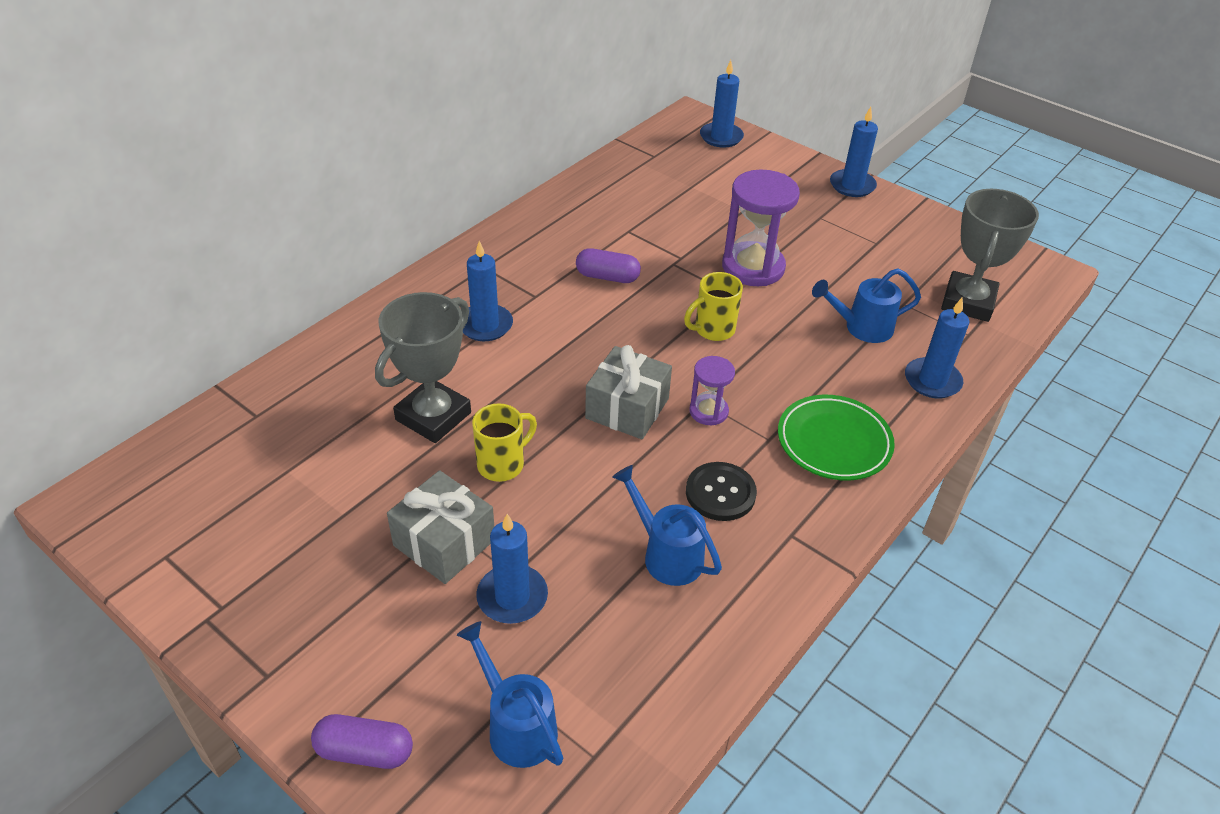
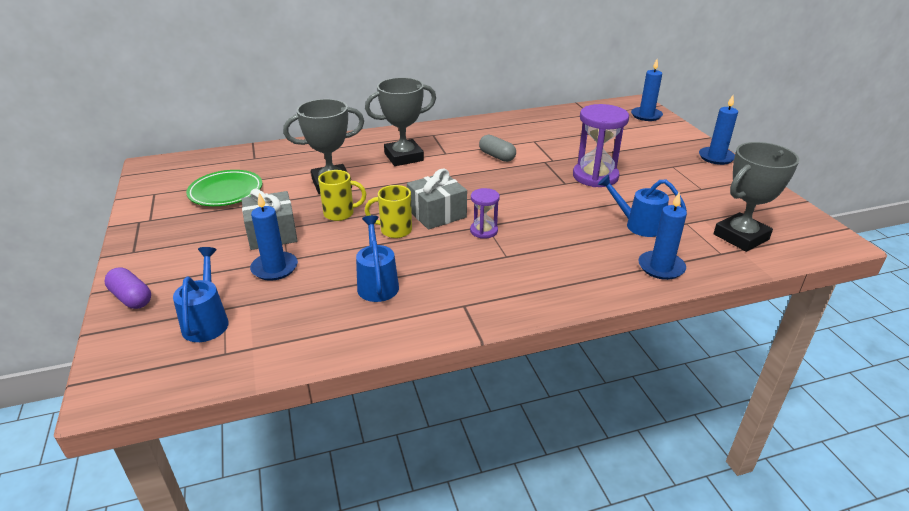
camera: 35 degrees right, 10 degrees down
(485, 325) = (404, 157): blue candle -> grey trophy
(607, 277) = (497, 156): purple capsule -> grey capsule
(713, 330) = (533, 196): yellow mug -> yellow mug (394, 230)
(720, 493) = (444, 269): black button -> none
(834, 442) = (549, 272): green plate -> green plate (226, 192)

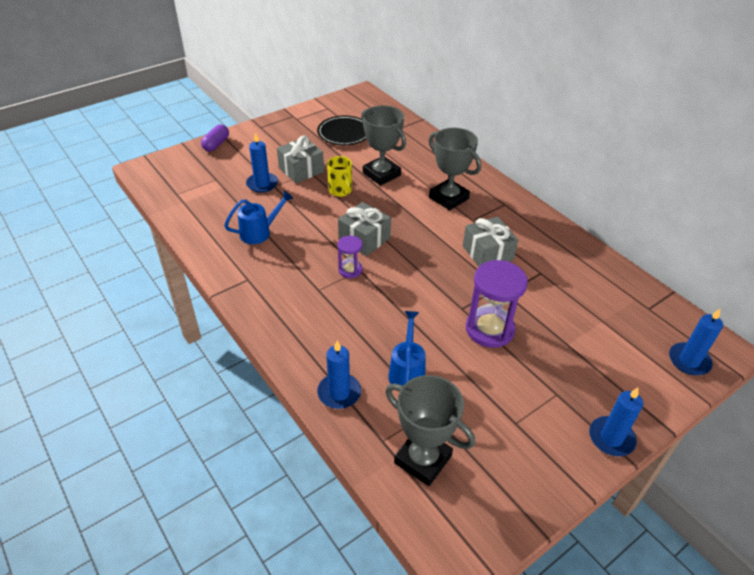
camera: 70 degrees right, 10 degrees up
(207, 321) = (202, 177): blue watering can -> none
(226, 192) = (344, 133): green plate -> black plate
(394, 230) = (329, 223): yellow mug -> none
(497, 156) = (487, 253): grey capsule -> grey gift

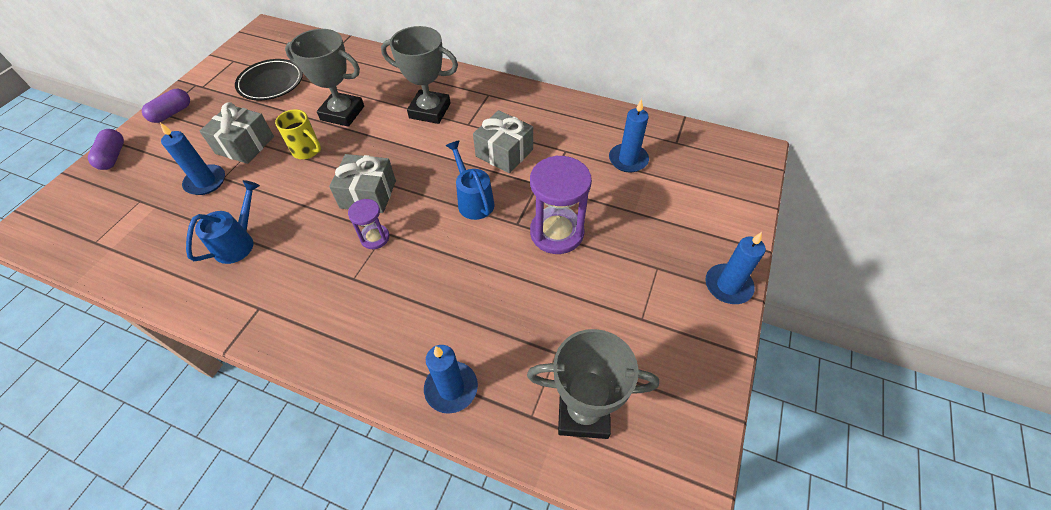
camera: 30 degrees left, 10 degrees up
(267, 130) = (172, 113): none -> purple capsule
(407, 371) = (507, 322): blue watering can -> blue watering can (473, 201)
(689, 361) = (737, 176): blue candle -> blue candle (628, 160)

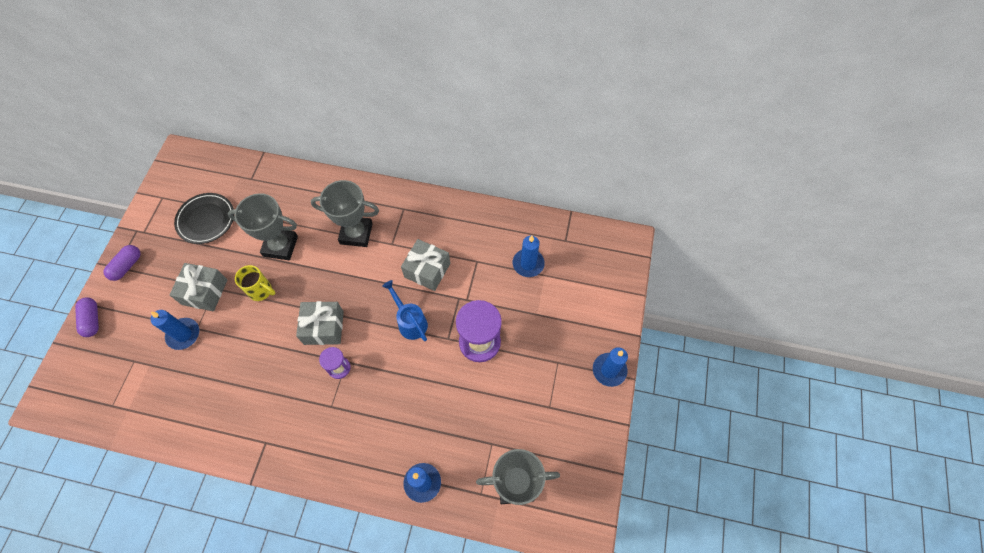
camera: 10 degrees left, 10 degrees up
(238, 243) = (231, 388): blue watering can -> none

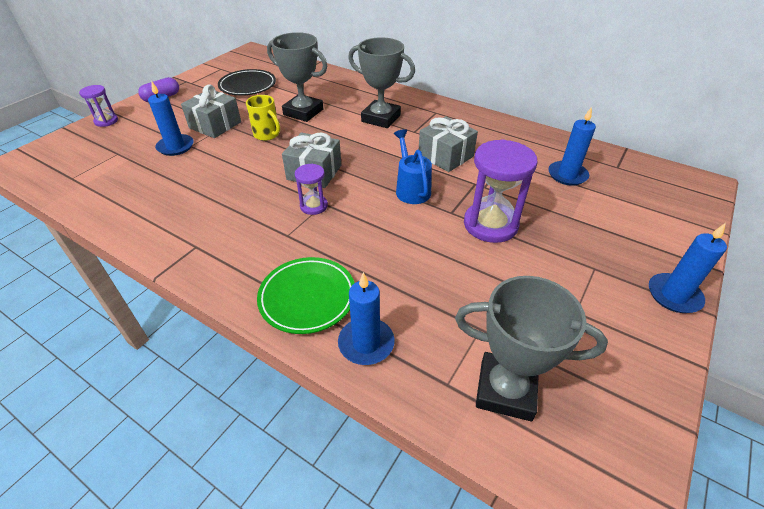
camera: 20 degrees right, 20 degrees down
(92, 320) = (106, 121): purple capsule -> purple hourglass
(370, 460) = (307, 297): none -> green plate

